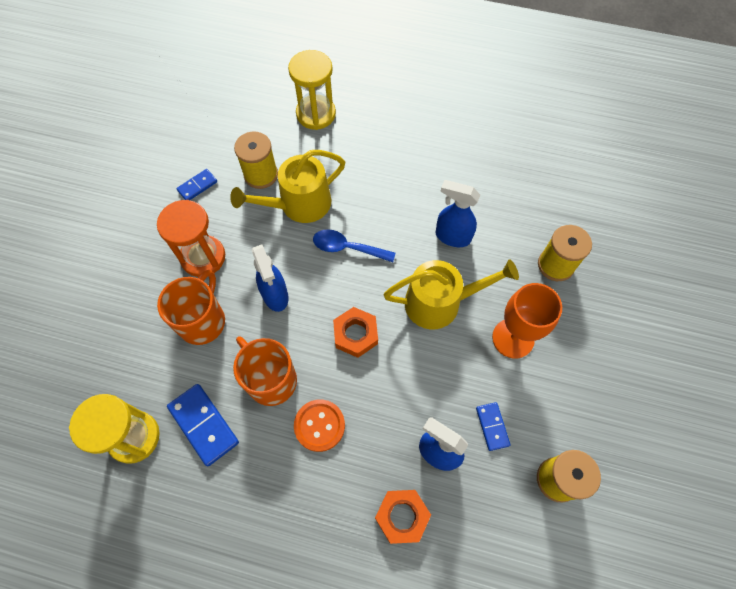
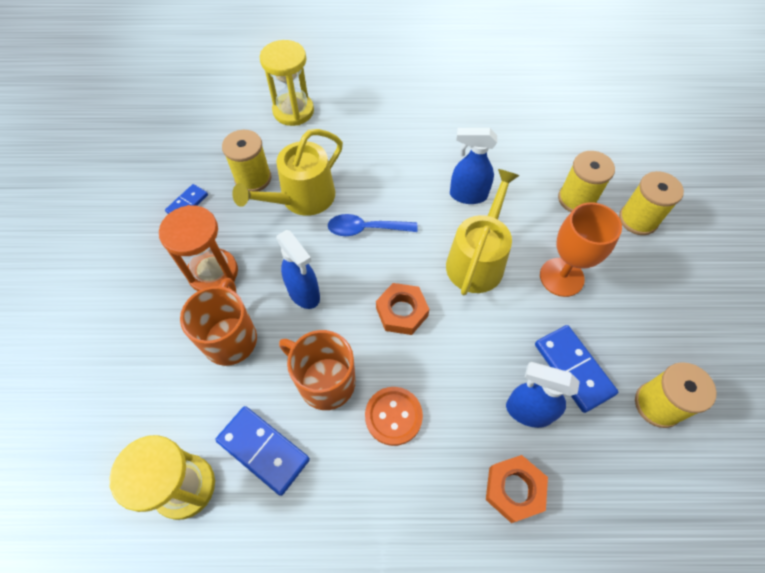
camera: 15 degrees left, 5 degrees down
(439, 302) = (477, 260): yellow watering can -> yellow watering can turned 45 degrees counterclockwise
(492, 426) = (573, 369): blue domino -> blue domino, size x1.70
(608, 300) = (638, 220): none -> yellow spool

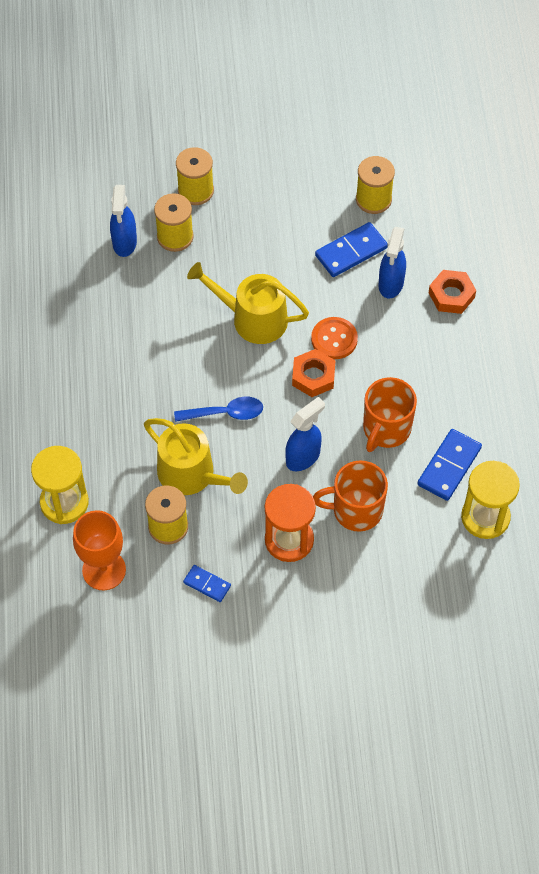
camera: 95 degrees left, 0 degrees up
(365, 229) = (225, 413): blue spoon -> blue spoon turned 90 degrees counterclockwise
(393, 416) = (408, 376): orange button -> orange button (334, 339)
(467, 195) = (177, 327): blue spray bottle -> blue spray bottle (124, 243)
(561, 277) = (264, 254): orange goblet -> orange goblet (104, 570)

